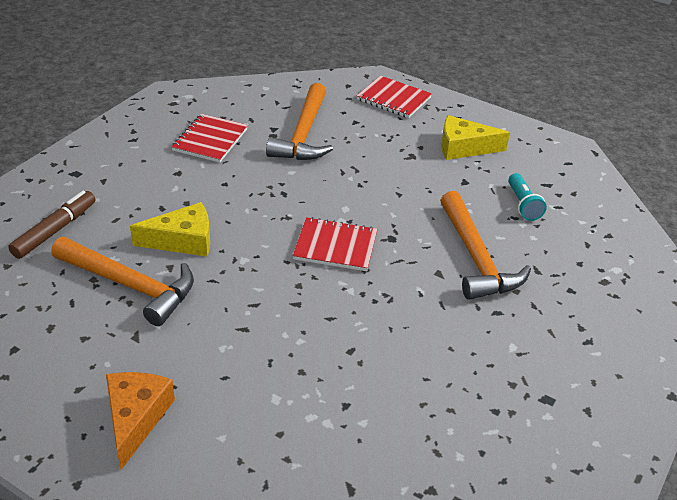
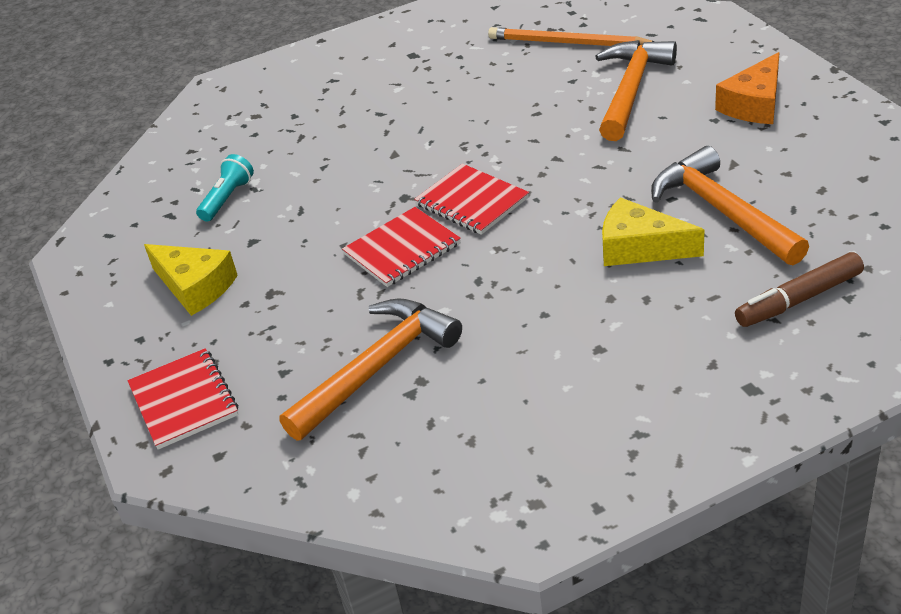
camera: 140 degrees left, 0 degrees up
(210, 140) = (519, 396): red notebook -> red notebook (402, 249)
(391, 467) = (567, 43): none -> orange pencil
(476, 258) = (343, 158): orange hammer -> orange hammer (631, 89)

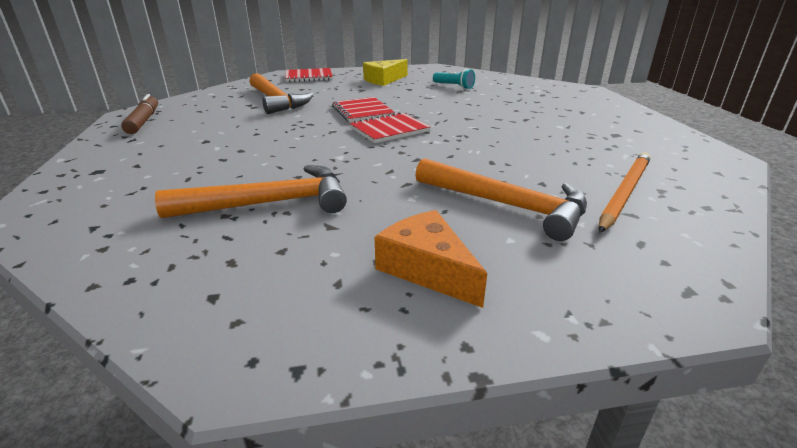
camera: 100 degrees right, 10 degrees down
(639, 248) = (273, 166): yellow cheese -> none
(799, 299) = (129, 206): brown marker -> brown marker (143, 121)

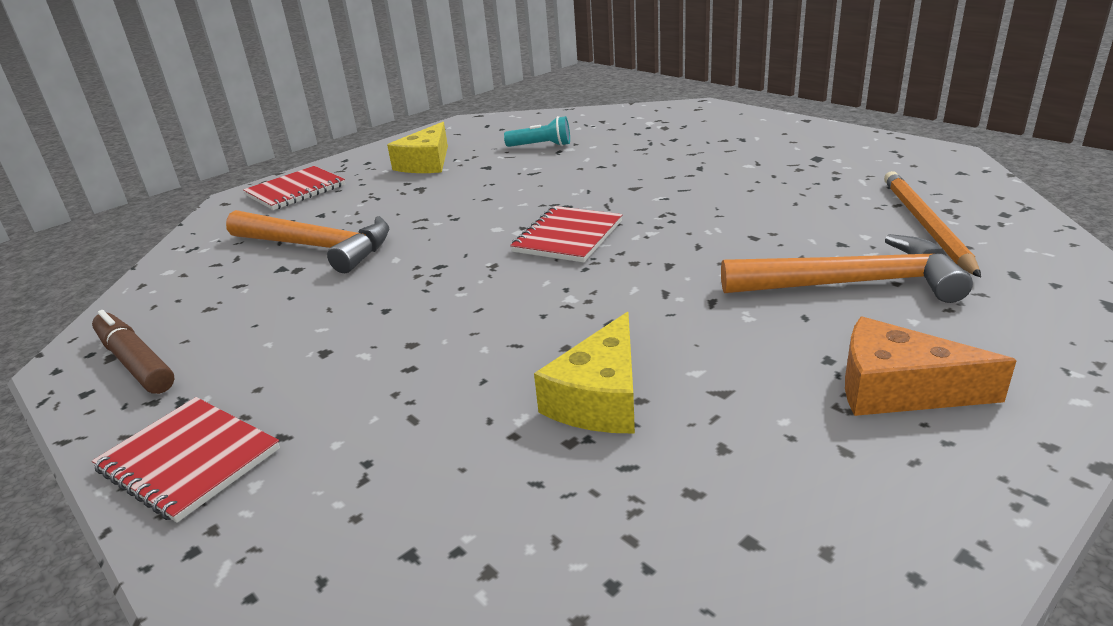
camera: 30 degrees left, 0 degrees up
(270, 203) = (600, 398): orange hammer -> yellow cheese
(362, 111) = (483, 222): red notebook -> red notebook (189, 460)

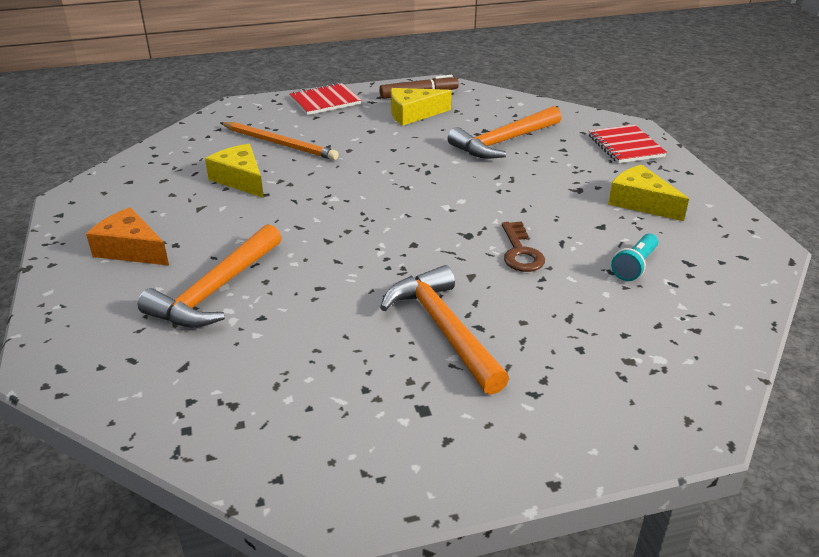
camera: 115 degrees right, 5 degrees up
(237, 337) = (413, 114): none -> yellow cheese
(568, 237) = (413, 220): red notebook -> none
(569, 181) = (520, 252): none -> brown key
(723, 176) = (443, 329): none -> orange hammer
(898, 389) = (131, 249): orange cheese -> orange cheese turned 105 degrees counterclockwise
(925, 225) = (230, 372): orange pencil -> orange pencil (279, 143)

